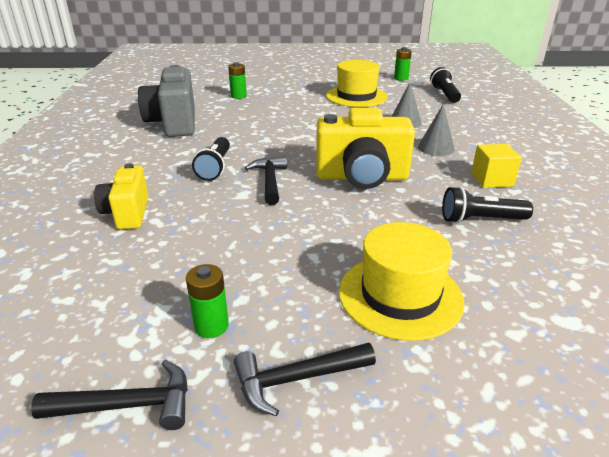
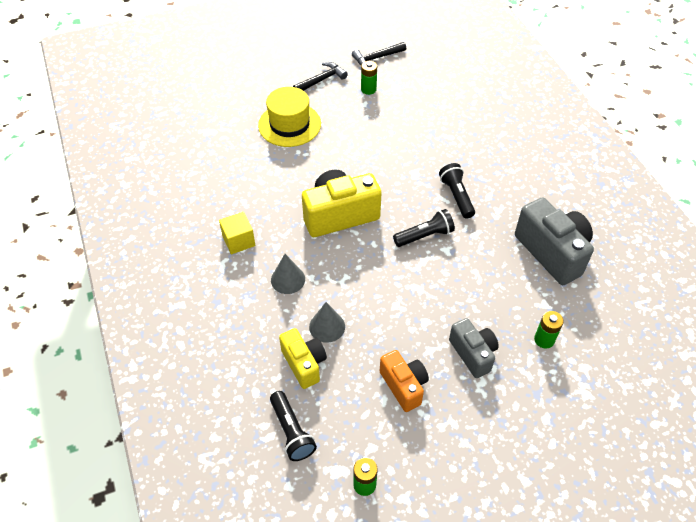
camera: 160 degrees right, 20 degrees up
(127, 213) = (471, 137): yellow camera -> yellow camera (304, 364)
(270, 181) = (405, 192): black hammer -> none
(295, 99) = (473, 354): none -> grey camera
(356, 96) = (404, 386): yellow hat -> orange camera
(480, 220) = (249, 191): black flashlight -> black flashlight (425, 236)

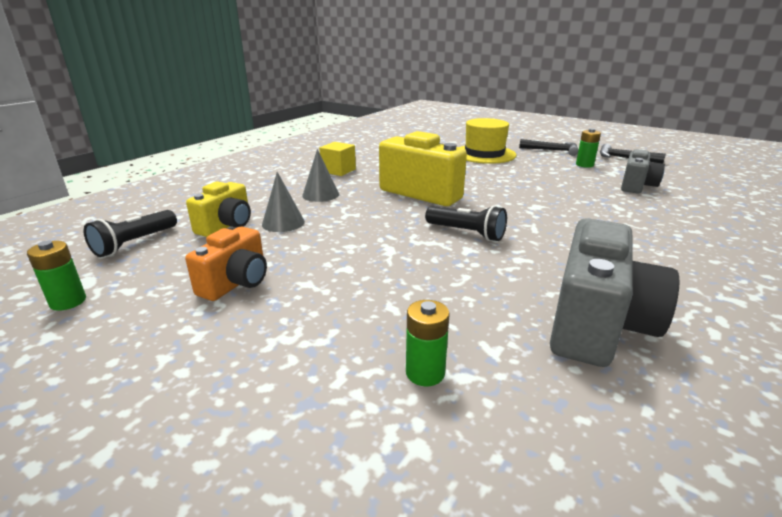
camera: 55 degrees right, 25 degrees down
(456, 196) = (552, 233): black flashlight -> none
(473, 354) = (330, 315): grey camera -> grey camera (636, 186)

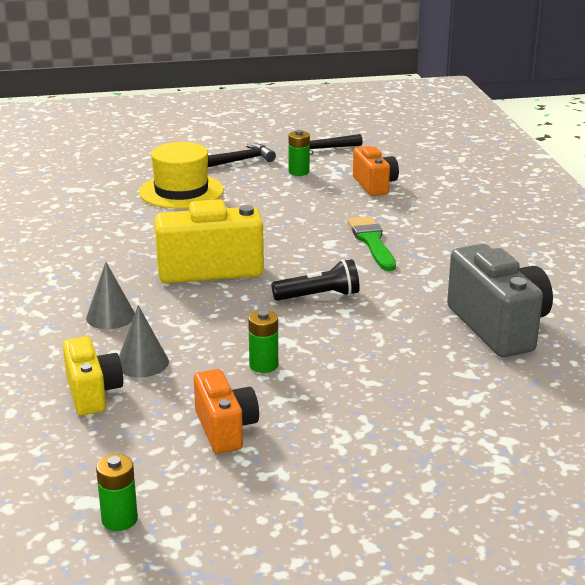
camera: 45 degrees left, 0 degrees up
(134, 243) = (40, 455): black flashlight -> none
(338, 170) = (63, 278): yellow cube -> none
(425, 373) = (455, 407): green battery -> green battery (263, 365)
(573, 216) = (372, 242): none -> green brush
(636, 186) = (374, 185): grey camera -> orange camera

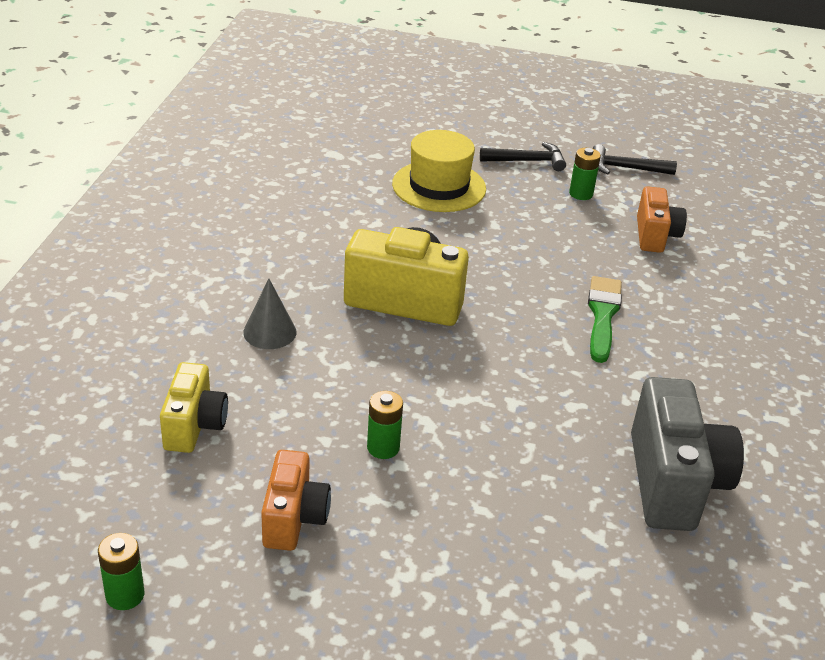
camera: 20 degrees right, 10 degrees up
(142, 363) = (264, 403): grey cone -> none
(319, 296) = (498, 373): black flashlight -> none

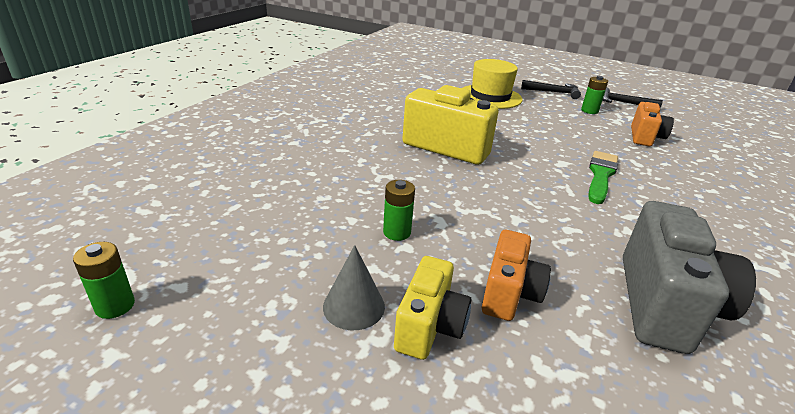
camera: 15 degrees right, 5 degrees down
(194, 425) = (256, 194): yellow camera -> yellow camera (429, 326)
(269, 332) = (342, 150): grey cone -> grey cone (354, 306)
(294, 518) = (297, 271): orange camera -> orange camera (509, 293)

